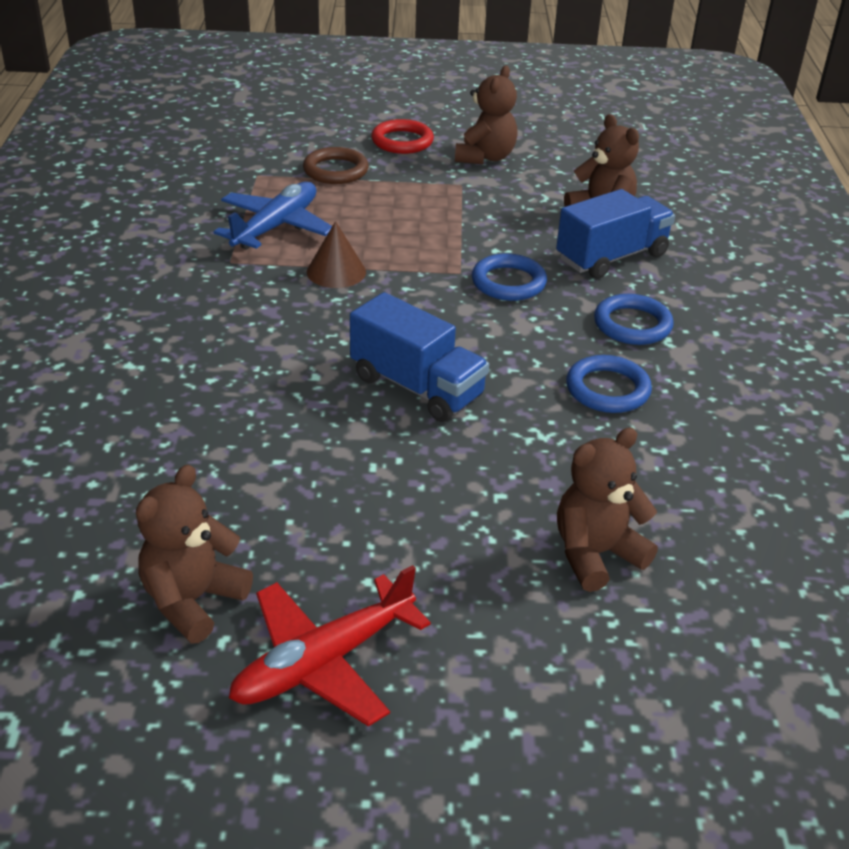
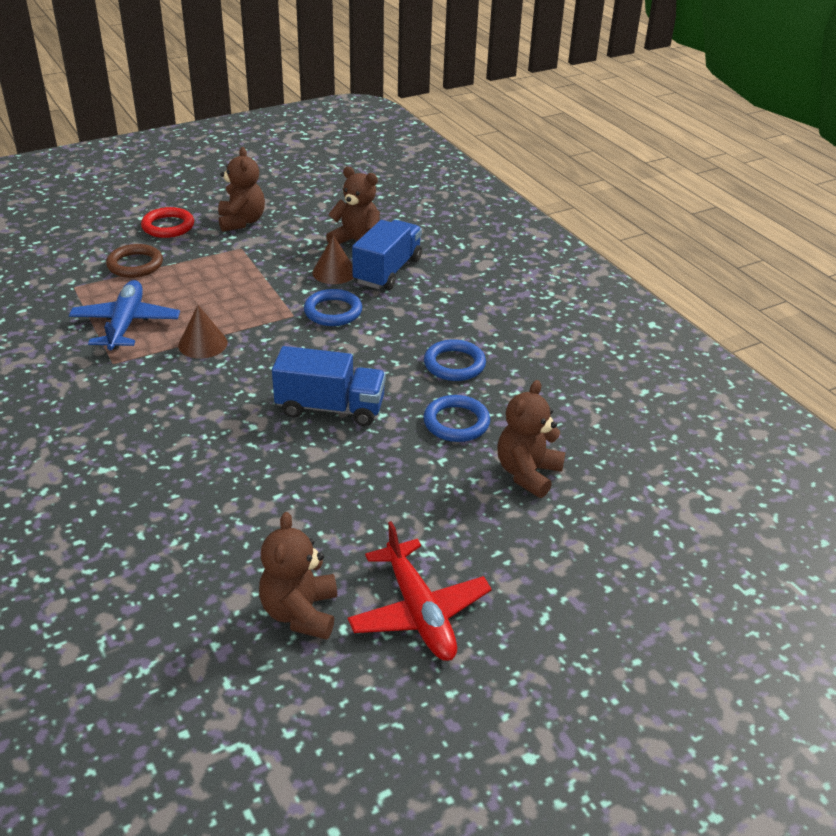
camera: 30 degrees left, 0 degrees up
(323, 662) = (419, 612): red plane -> red plane turned 45 degrees counterclockwise
(546, 240) = (334, 272): none -> brown cone
(632, 324) = (436, 314): blue ring -> blue ring (456, 422)

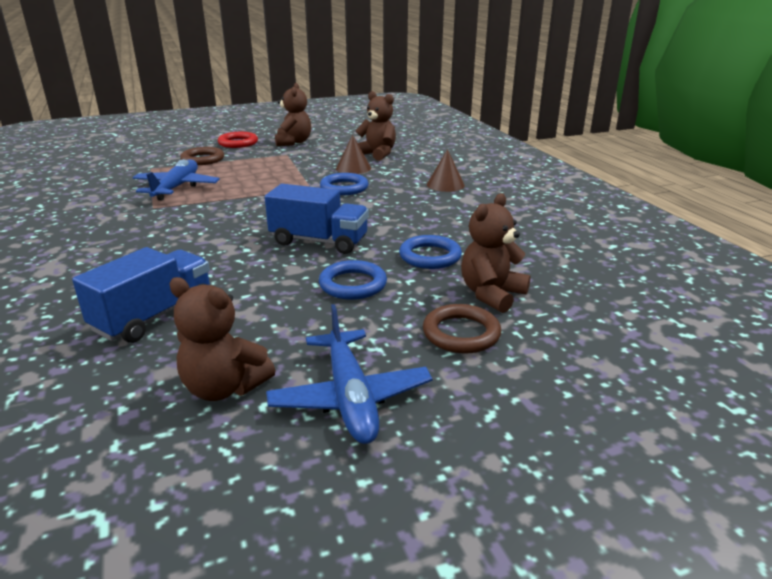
camera: 10 degrees right, 10 degrees down
(203, 344) = (230, 200): brown cone -> brown cone (445, 185)
(300, 613) = (224, 387): brown teddy bear -> brown teddy bear turned 75 degrees counterclockwise
(387, 271) = (396, 169): blue truck -> blue truck (154, 316)
(419, 612) = (350, 397): red plane -> blue plane
(454, 364) = (437, 221): blue ring -> blue ring (353, 284)
(505, 527) = (461, 333): none -> brown ring

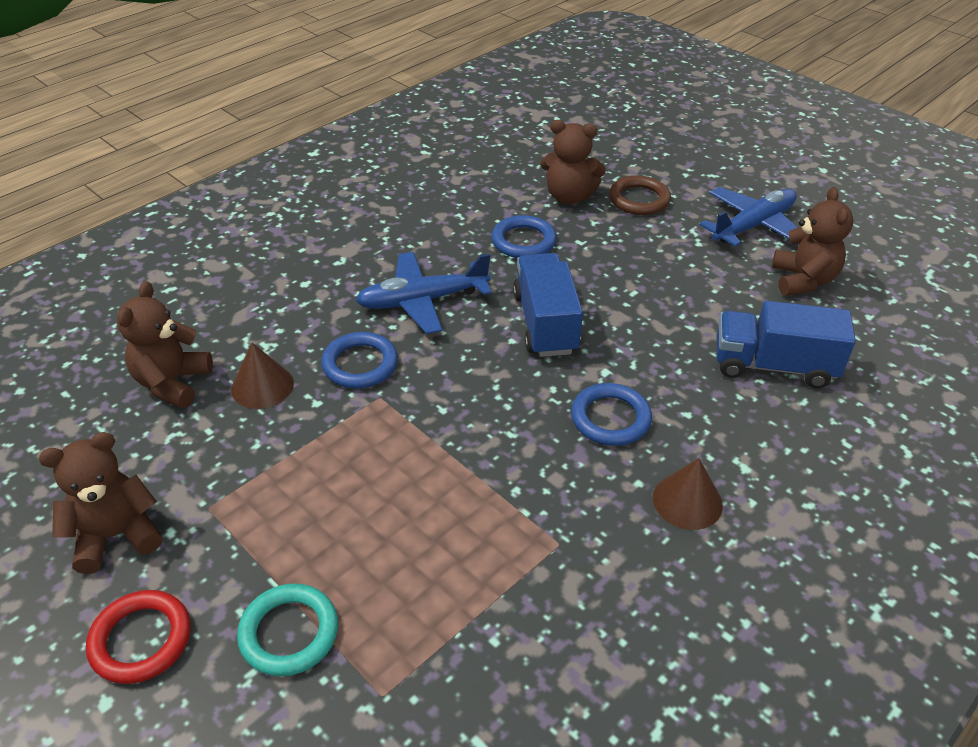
camera: 115 degrees left, 15 degrees up
(176, 188) = (463, 569): blue plane -> blue plane (422, 301)
(203, 159) = (289, 633): brown ring -> turquoise ring
(353, 284) = (615, 270): blue ring -> blue ring (610, 418)
(445, 185) = (301, 277): brown cone -> brown cone (687, 501)

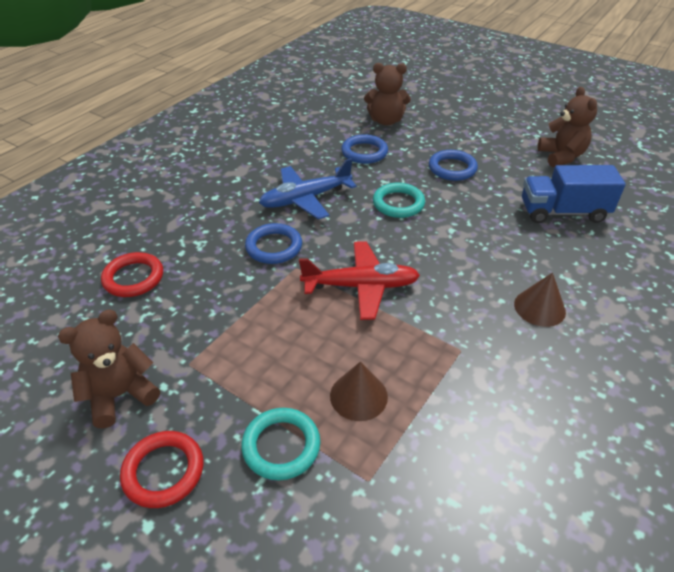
camera: 10 degrees left, 0 degrees up
(172, 383) = (133, 278): brown teddy bear -> red ring
(262, 386) = (204, 271): brown cone -> brown cone (358, 396)
(456, 435) = (361, 286): none -> red plane
(545, 323) = (398, 203): blue truck -> turquoise ring
(610, 418) = (466, 260): blue ring -> blue ring (452, 168)
(639, 200) = (434, 118): brown ring -> none
(753, 226) = (516, 126): blue plane -> none

